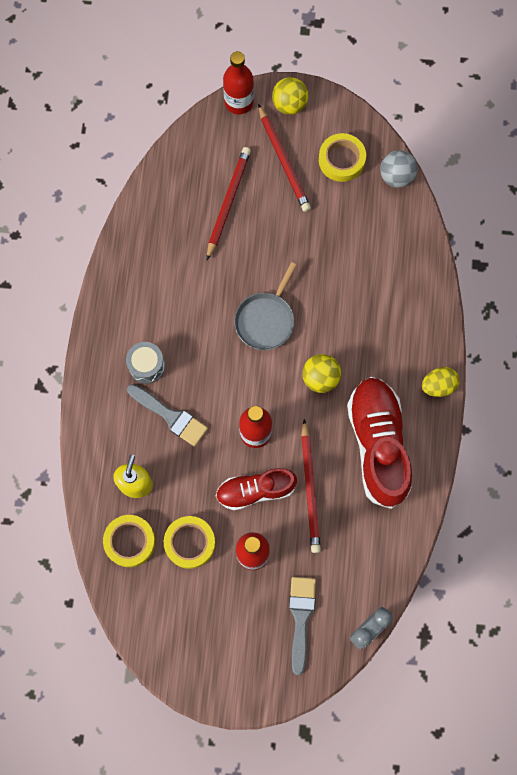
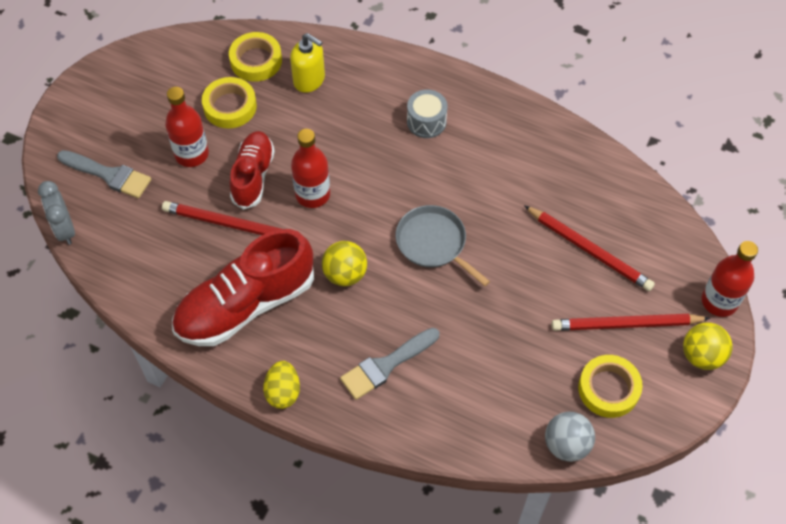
camera: 110 degrees right, 15 degrees down
(170, 416) = (364, 127): grey brush -> grey brush (386, 365)
(378, 444) = (246, 305): red shoe -> red shoe turned 135 degrees clockwise

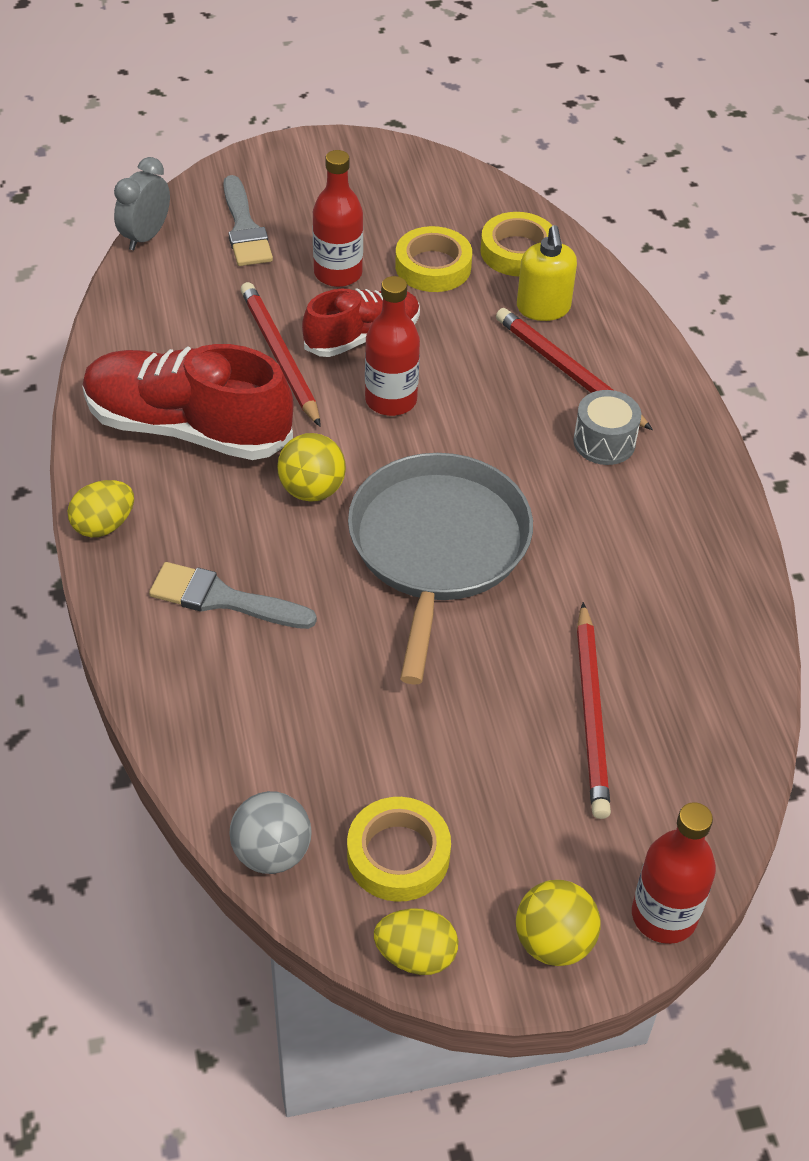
camera: 50 degrees right, 10 degrees down
(433, 243) = (437, 547): grey pan -> grey pan, size x1.67
(626, 325) = (517, 821): red pencil -> red pencil (569, 373)
(669, 419) = (415, 955): none -> yellow egg

